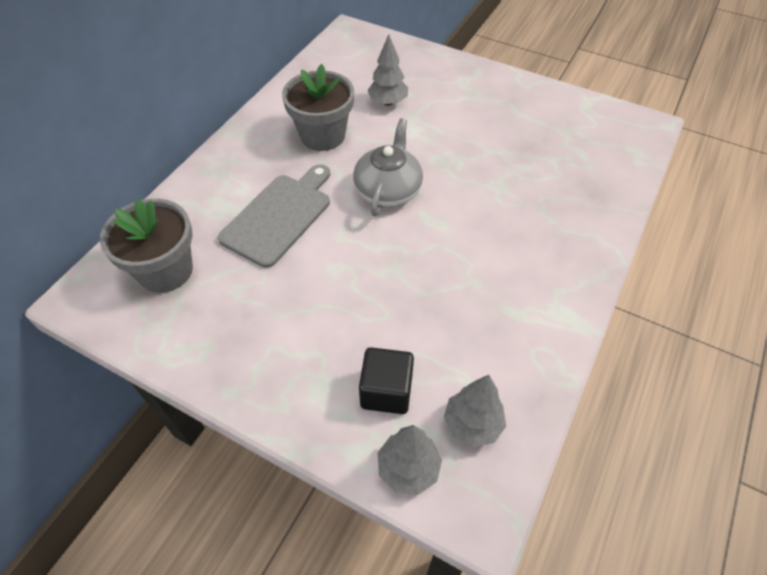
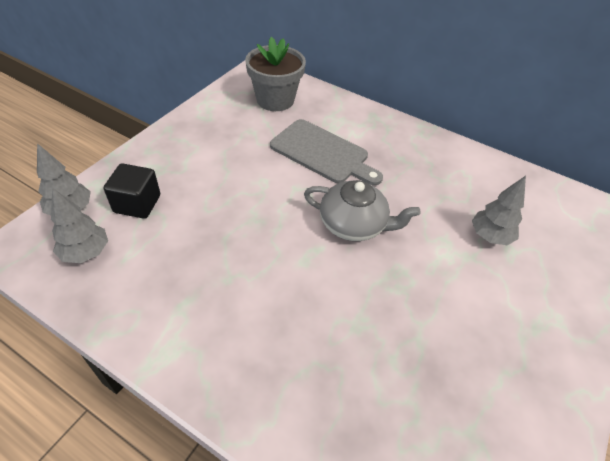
camera: 90 degrees right, 5 degrees down
(322, 135) = (426, 183): grey flower pot -> none

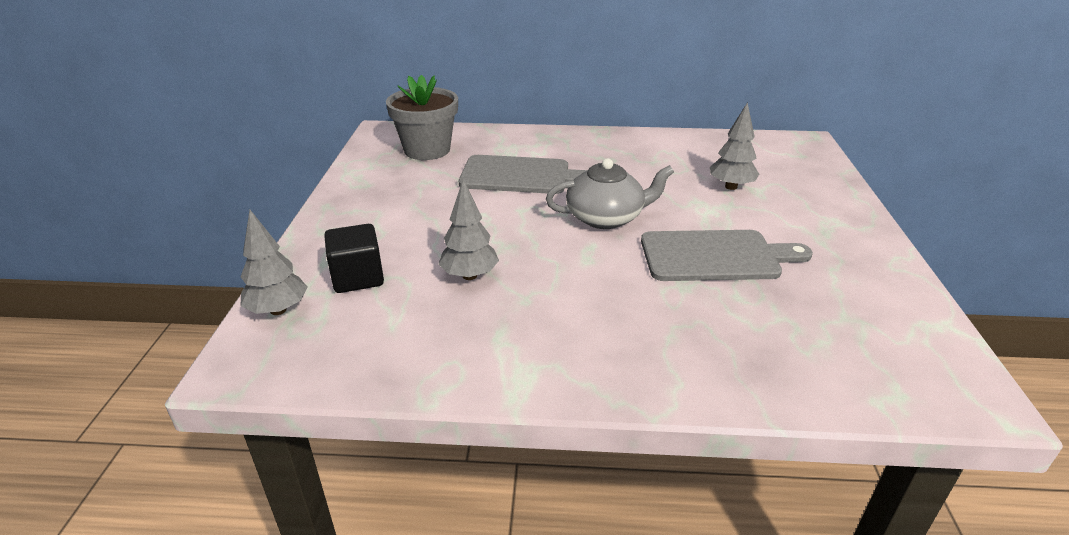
camera: 25 degrees left, 15 degrees down
(86, 253) = (339, 338): grey tree -> grey tree (469, 276)
(410, 307) = (715, 256): none -> grey cutting board

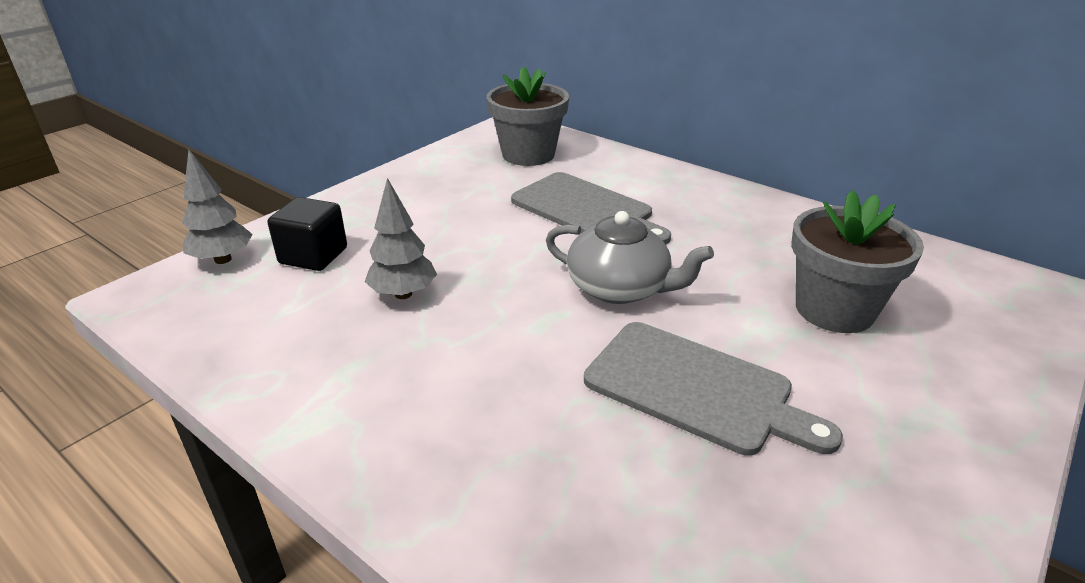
camera: 35 degrees right, 0 degrees up
(731, 187) = (834, 309): grey tree -> grey flower pot

